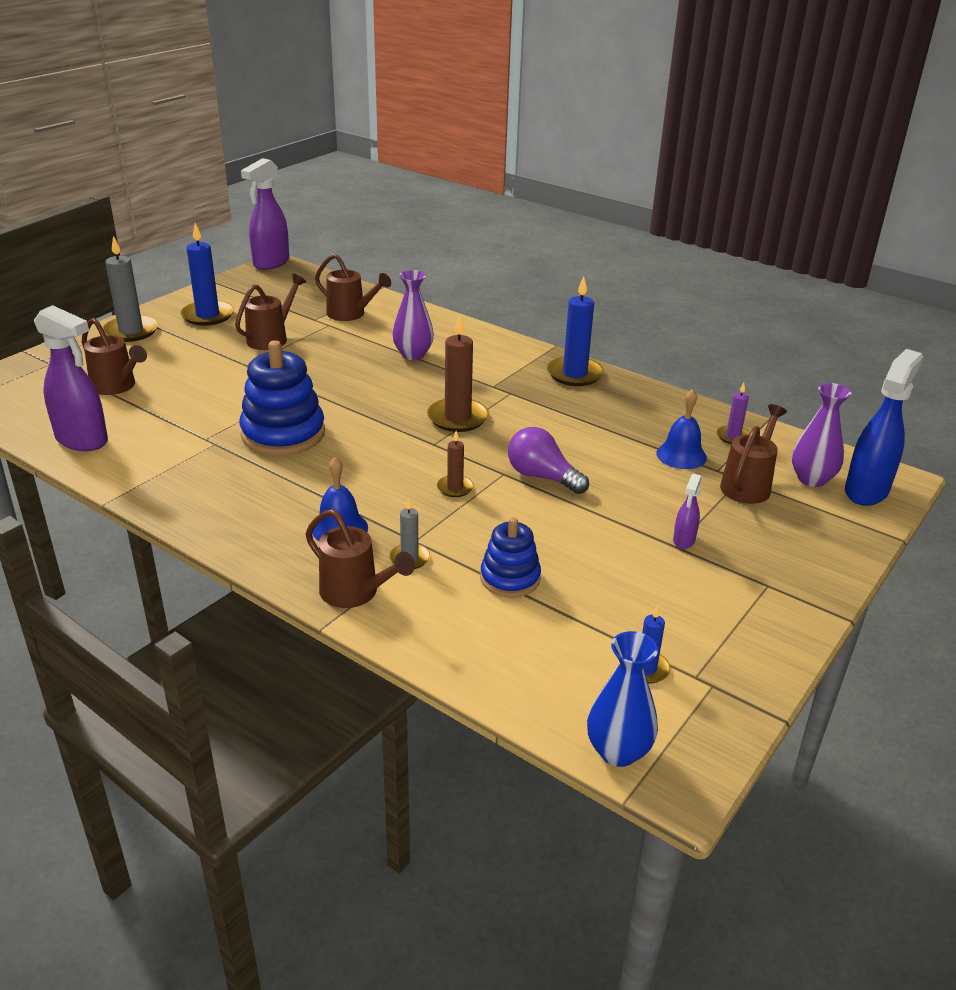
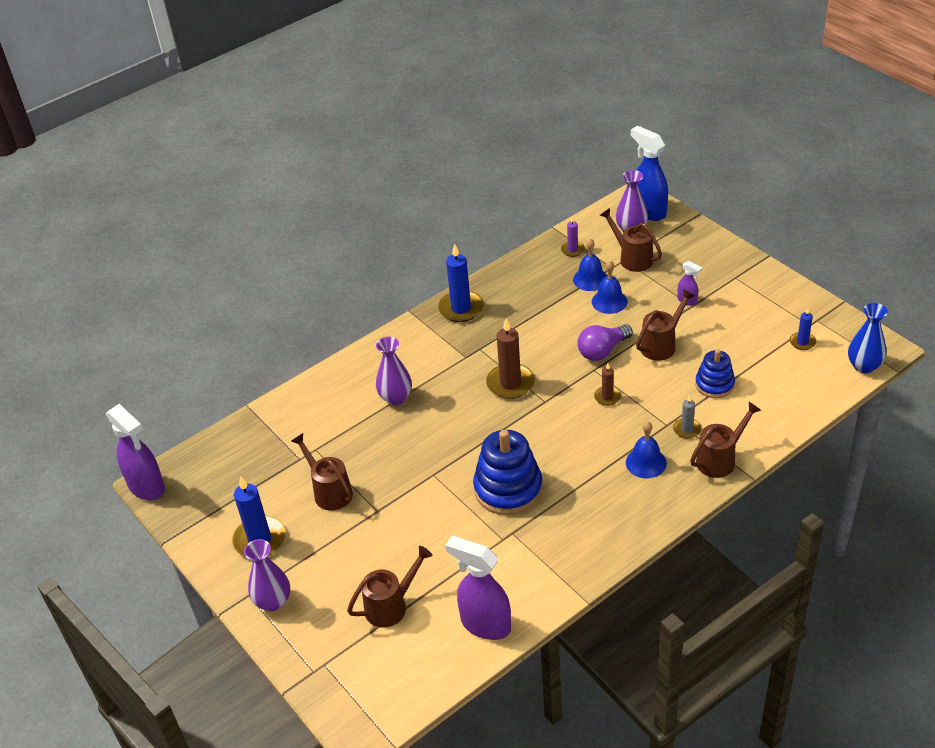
camera: 70 degrees left, 10 degrees up
(82, 440) = (485, 624): purple spray bottle -> purple spray bottle turned 105 degrees counterclockwise
(131, 331) = (273, 601): grey candle -> purple vase
(351, 314) = (299, 432): brown watering can -> brown watering can (662, 344)
(644, 474) = (609, 301): none -> blue bell

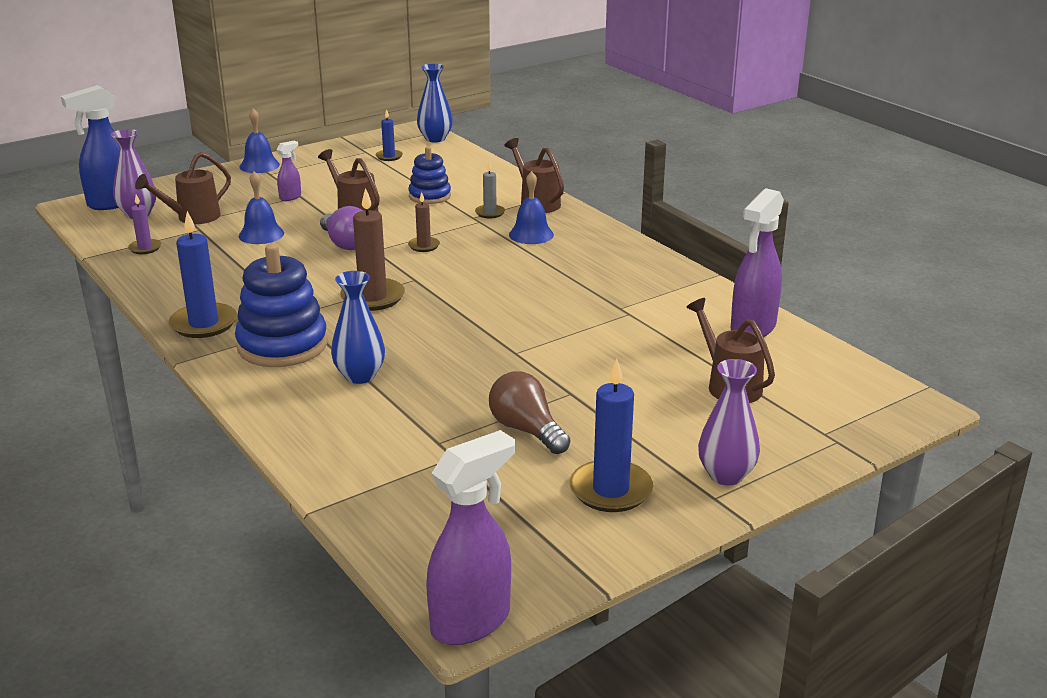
camera: 90 degrees left, 15 degrees down
(329, 491) = (526, 430): brown watering can -> brown light bulb
(396, 398) = (360, 376): purple vase -> blue vase
(508, 489) = (551, 307): blue stacking toy -> blue stacking toy (282, 345)
(590, 279) = (211, 242): blue bell -> blue bell (259, 165)

